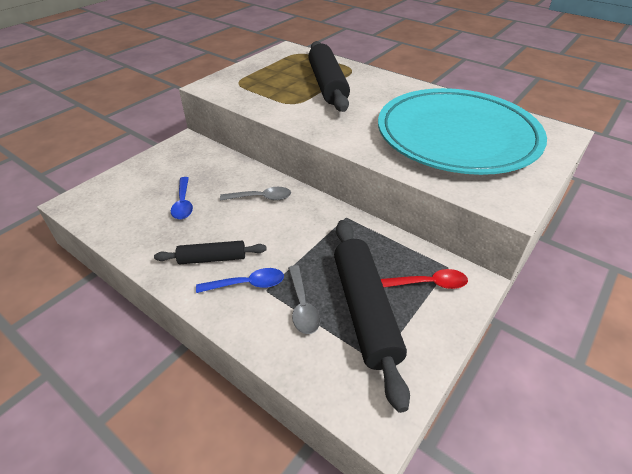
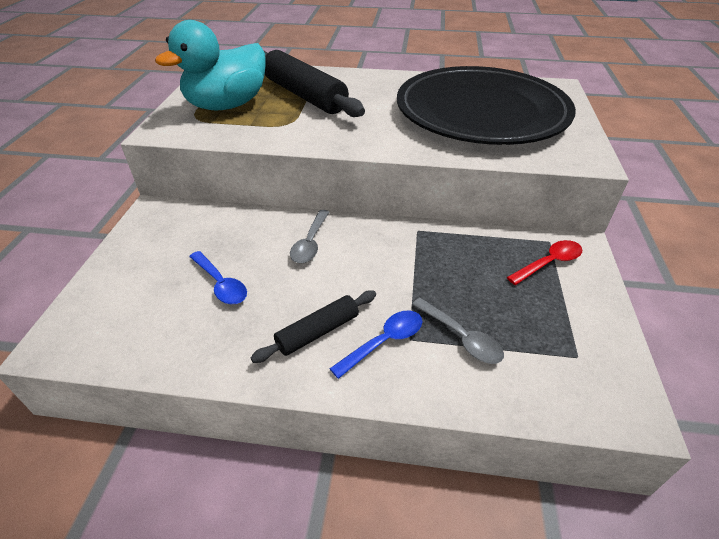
camera: 30 degrees left, 0 degrees up
(261, 198) = (310, 243): grey spoon -> grey spoon turned 135 degrees clockwise
(266, 79) = (227, 105): none -> turquoise duck
(365, 310) = (521, 313): black rolling pin -> none
(456, 136) = (481, 112): turquoise plate -> black plate

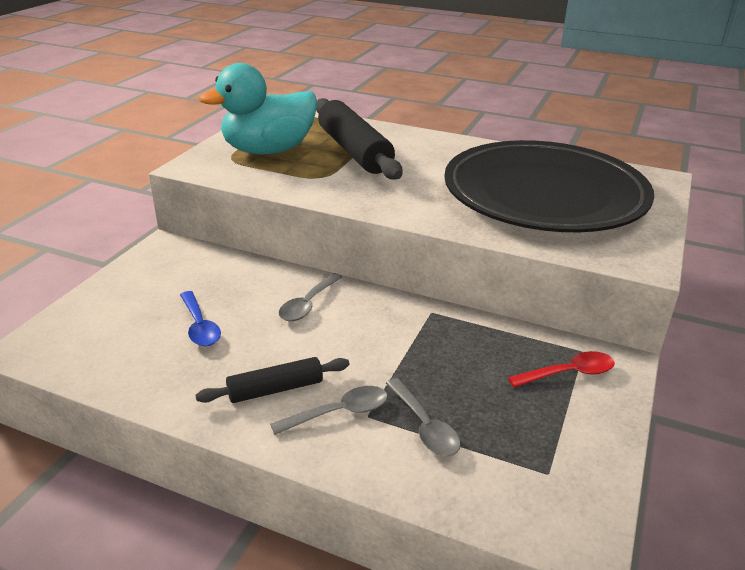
camera: 15 degrees right, 10 degrees down
(384, 342) = (339, 412): blue spoon -> grey spoon

